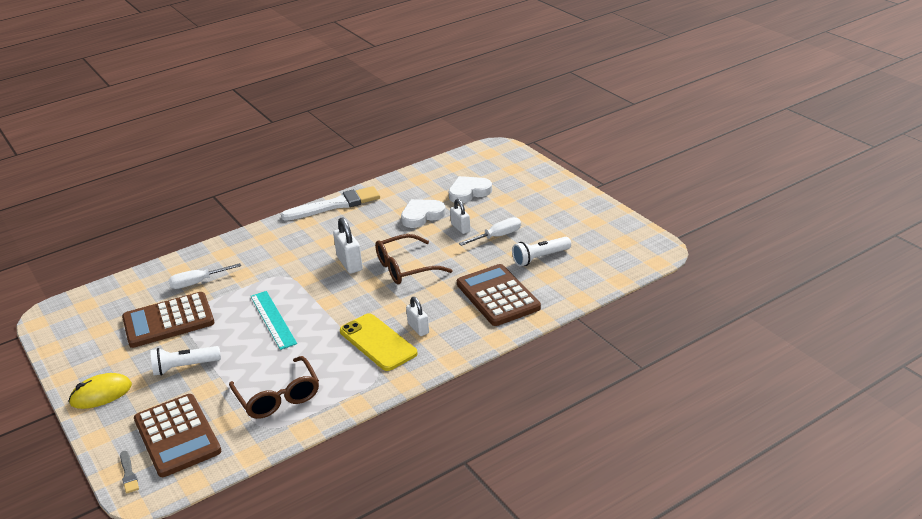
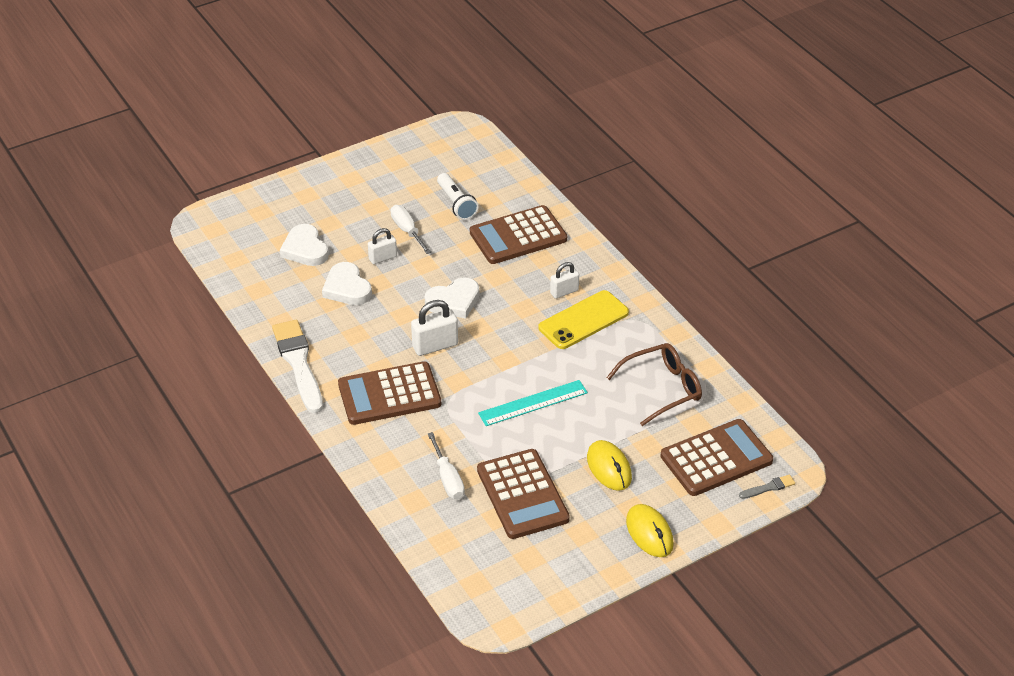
camera: 90 degrees left, 10 degrees up
(185, 367) = (609, 468): white flashlight -> yellow mouse
(295, 247) = (389, 394): none -> brown calculator
(405, 268) = (454, 301): brown glasses -> white heart

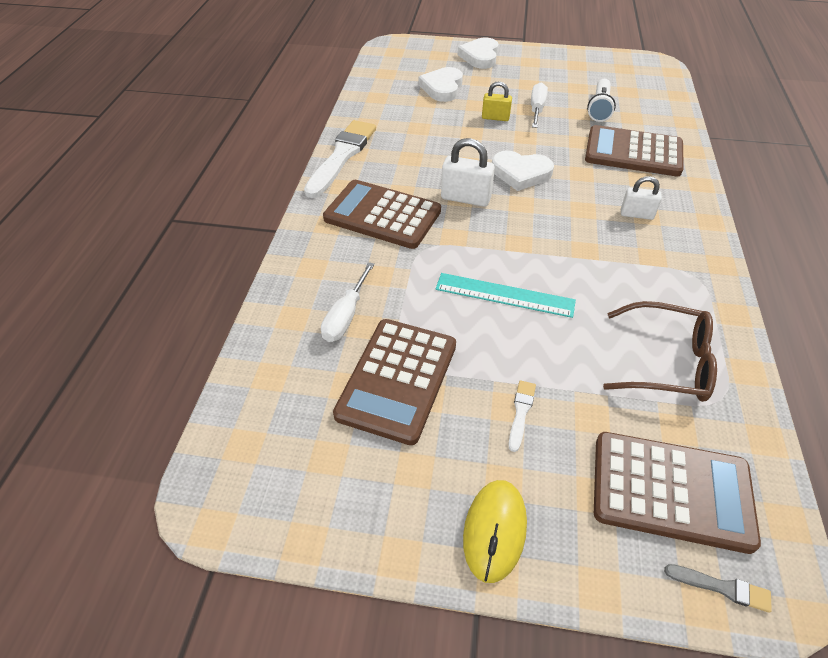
camera: 40 degrees right, 5 degrees up
(347, 288) = (443, 124): white heart -> white heart (480, 56)
(383, 258) = (495, 118): white padlock -> yellow padlock
(583, 320) = (634, 248): yellow phone -> none
(609, 468) = (521, 412): yellow mouse -> white brush

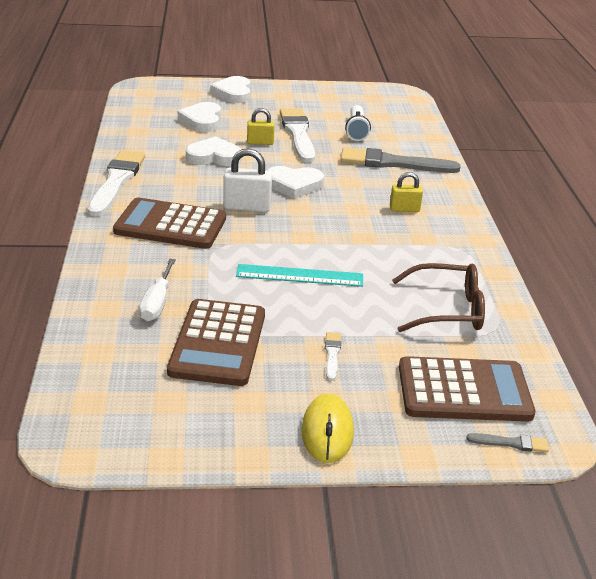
camera: 15 degrees left, 15 degrees down
(445, 132) = (214, 157): none -> white heart
(536, 109) = (298, 134): white screwdriver -> white brush
(633, 152) = (393, 163): brown calculator -> grey brush
(636, 214) = (404, 209): white padlock -> yellow padlock

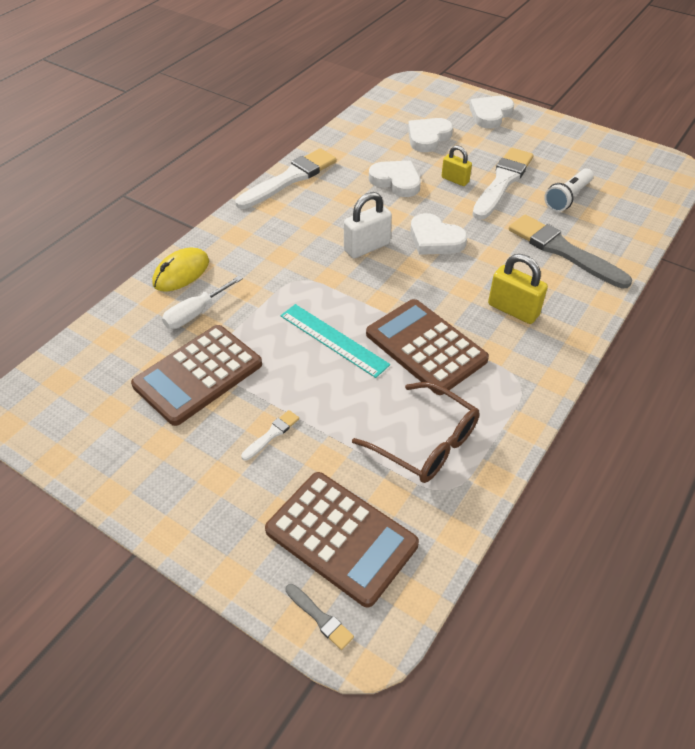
camera: 40 degrees right, 15 degrees up
(170, 225) = (285, 240): brown calculator -> brown calculator (426, 347)
(247, 207) = (367, 247): white padlock -> white padlock turned 75 degrees counterclockwise
(327, 432) = (185, 507): yellow mouse -> yellow mouse (181, 273)
(404, 209) = (513, 310): yellow padlock -> yellow padlock, size x1.53

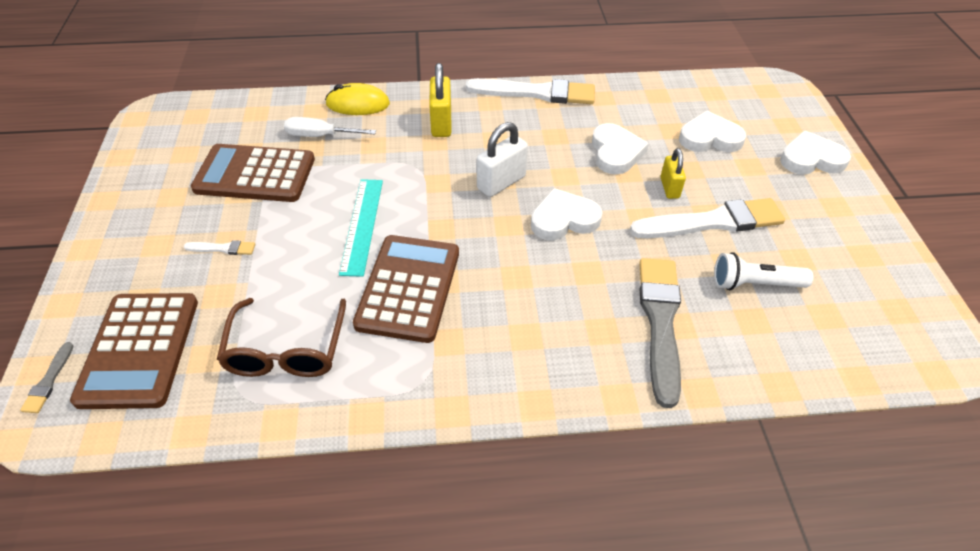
camera: 50 degrees right, 0 degrees up
(367, 247) = (501, 183): white padlock -> white padlock turned 60 degrees counterclockwise
(435, 239) = (564, 219): white heart -> white heart turned 75 degrees clockwise
(513, 310) = (523, 326): yellow padlock -> yellow padlock (441, 123)

